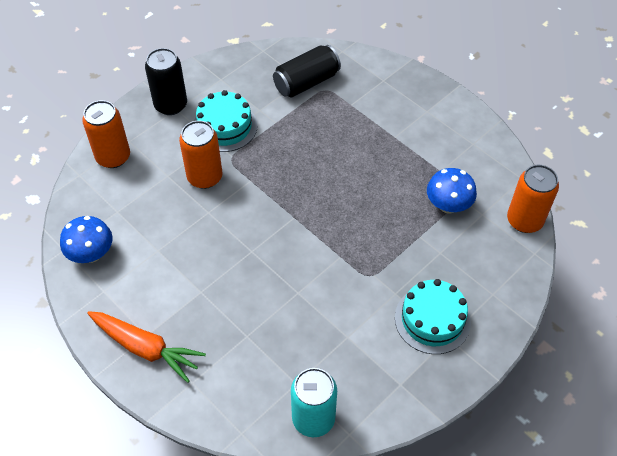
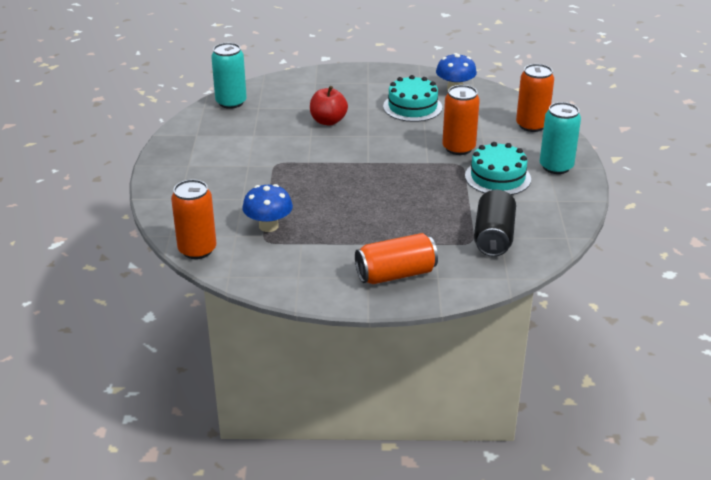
camera: 135 degrees right, 20 degrees down
(145, 348) = (360, 79): orange carrot -> none
(171, 105) = (556, 167): black can -> turquoise can
(259, 301) = (328, 121): none -> red apple
(406, 100) = (396, 274): none -> orange can
(432, 319) = (208, 167): turquoise cake -> turquoise cake (412, 107)

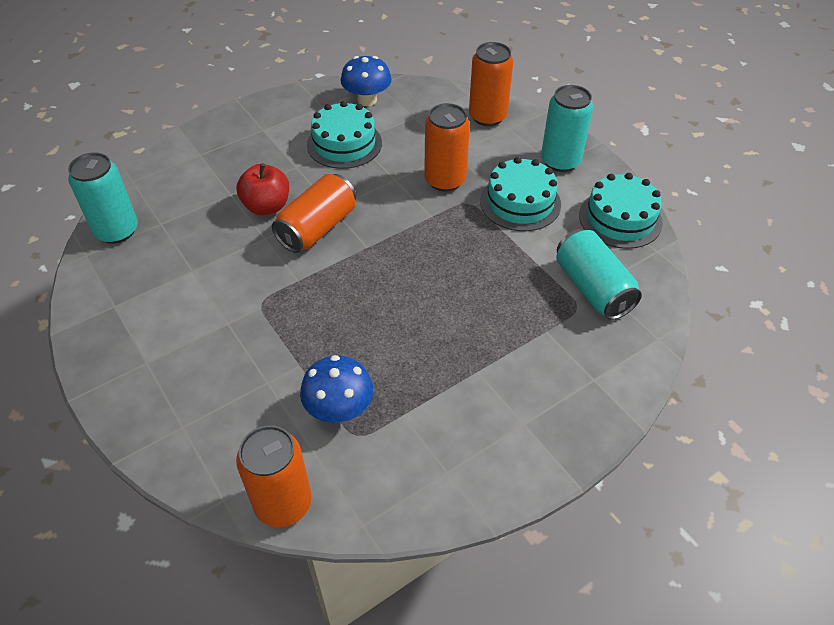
camera: 35 degrees left, 15 degrees up
(396, 274) = (548, 401): orange can -> orange can (317, 228)
(493, 237) = (592, 288): black can -> turquoise can
(561, 211) = (620, 218): none -> turquoise cake

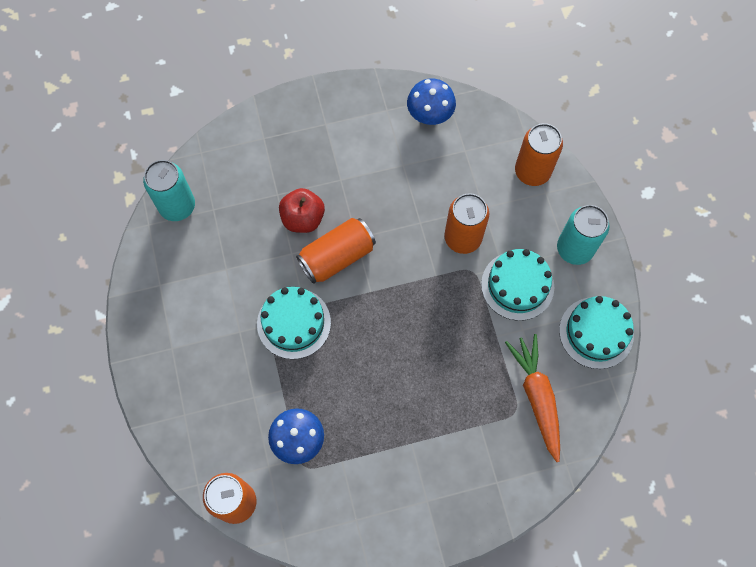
camera: 20 degrees right, 20 degrees up
(344, 144) = (391, 165): turquoise cake -> turquoise cake (294, 323)
(592, 288) = (537, 397): turquoise can -> orange carrot

